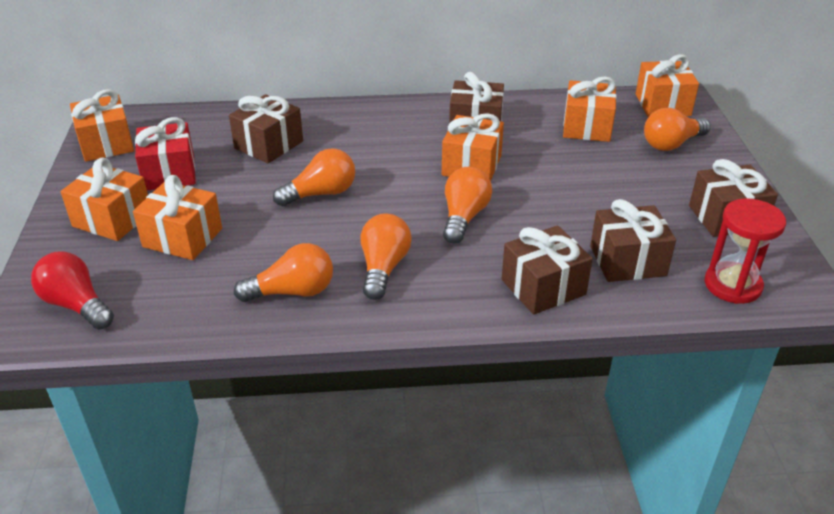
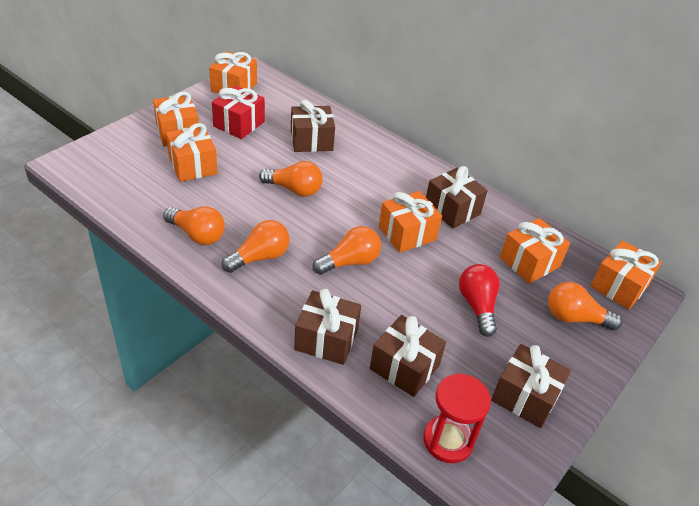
camera: 40 degrees right, 5 degrees up
(77, 305) = (102, 167): red light bulb -> red light bulb (477, 306)

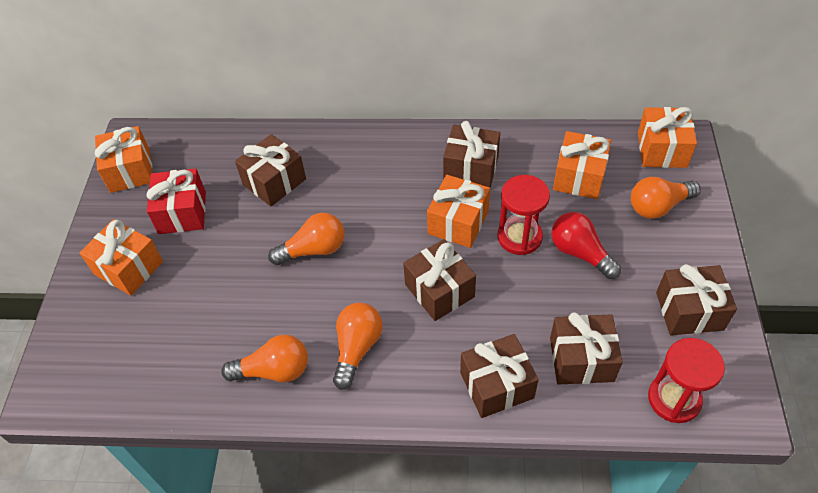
camera: 30 degrees left, 10 degrees up
(193, 165) = (186, 296): orange gift -> none
(350, 262) = (439, 290): orange light bulb -> brown gift
(442, 268) = (519, 237): none -> red hourglass

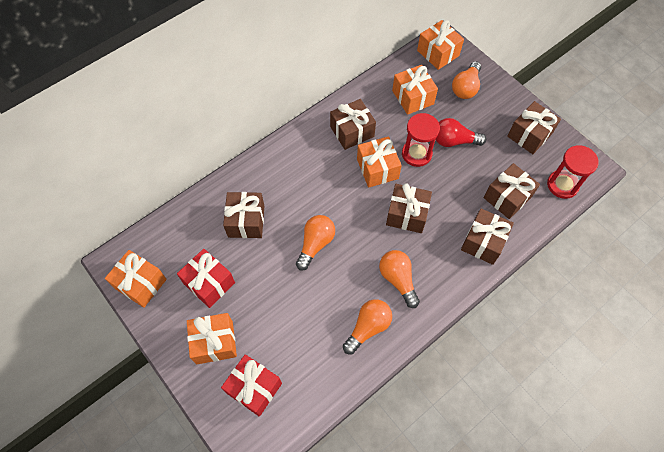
camera: 45 degrees left, 10 degrees up
(113, 336) = (254, 388): none -> red gift

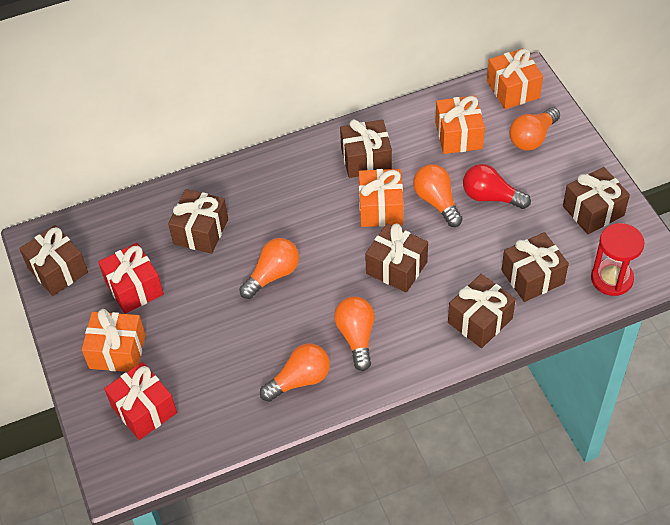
camera: 20 degrees right, 10 degrees down
(140, 283) = (58, 270): orange gift -> brown gift
(416, 154) = (437, 202): red hourglass -> orange light bulb

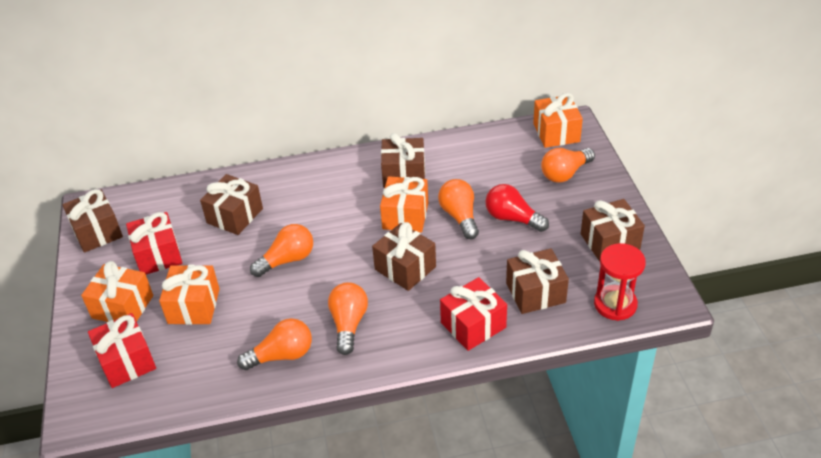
camera: 10 degrees right, 10 degrees down
(458, 135) = (495, 164): orange gift -> orange gift (194, 306)
(480, 320) = (473, 325): brown gift -> red gift

